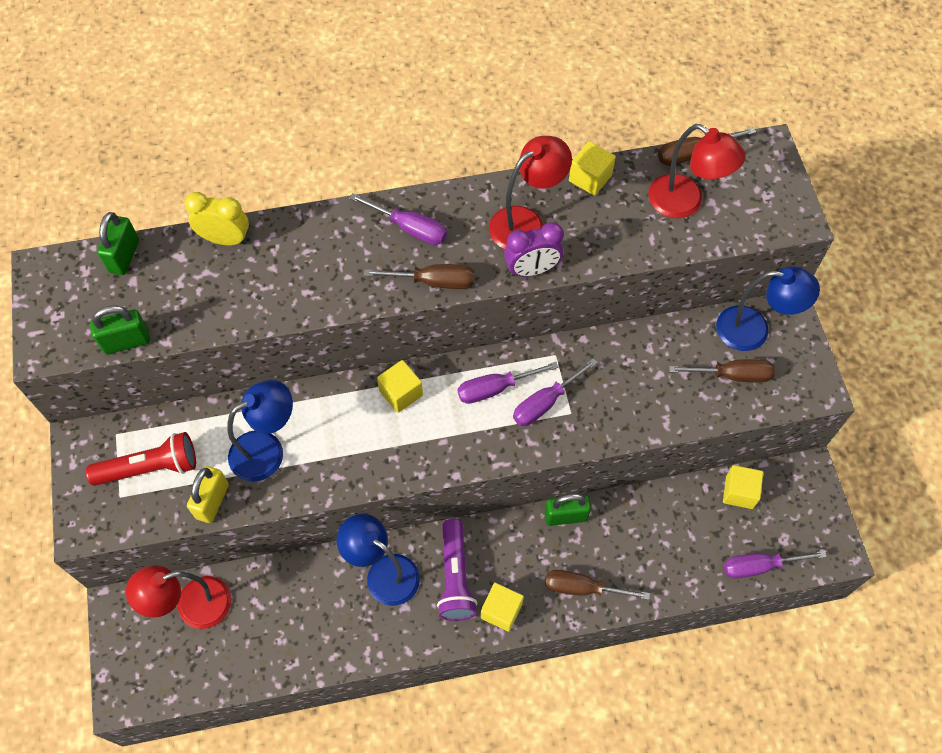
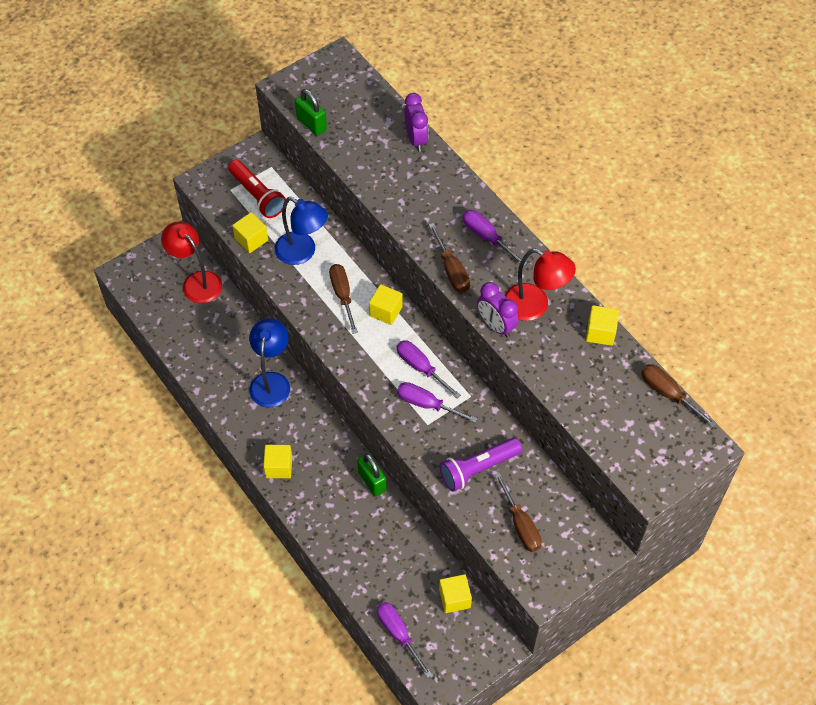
camera: 65 degrees right, 5 degrees down
(124, 256) = (372, 93): green padlock -> none
(212, 501) = (251, 239): yellow padlock -> yellow cube
(225, 239) = (416, 139): yellow clock -> purple clock
(409, 228) = (487, 238): purple screwdriver -> purple screwdriver turned 135 degrees clockwise
(455, 577) = (290, 427): purple flashlight -> purple flashlight (478, 469)
(583, 588) = (321, 514): brown screwdriver -> brown screwdriver (343, 295)
(685, 203) = (617, 404): red lamp -> none
(754, 330) = (571, 527): blue lamp -> none

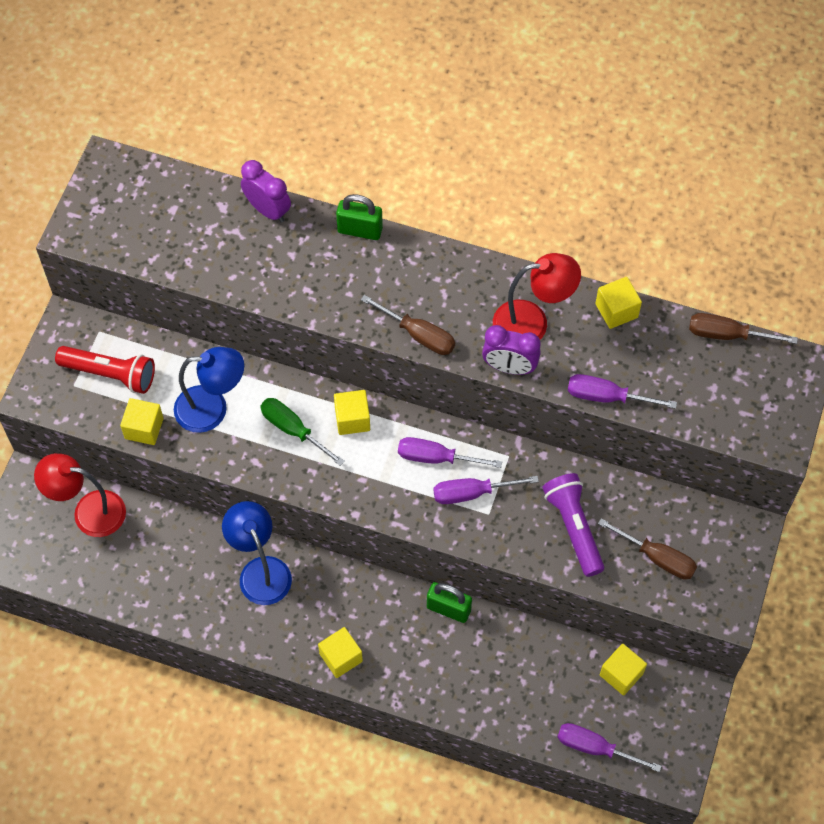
camera: 35 degrees left, 5 degrees up
(311, 124) = (139, 259): green padlock -> green padlock (360, 230)
(343, 295) = (293, 430): brown screwdriver -> green screwdriver
(478, 469) = (573, 527): purple flashlight -> purple flashlight turned 135 degrees clockwise
(487, 238) = (427, 277): purple screwdriver -> purple screwdriver (607, 397)

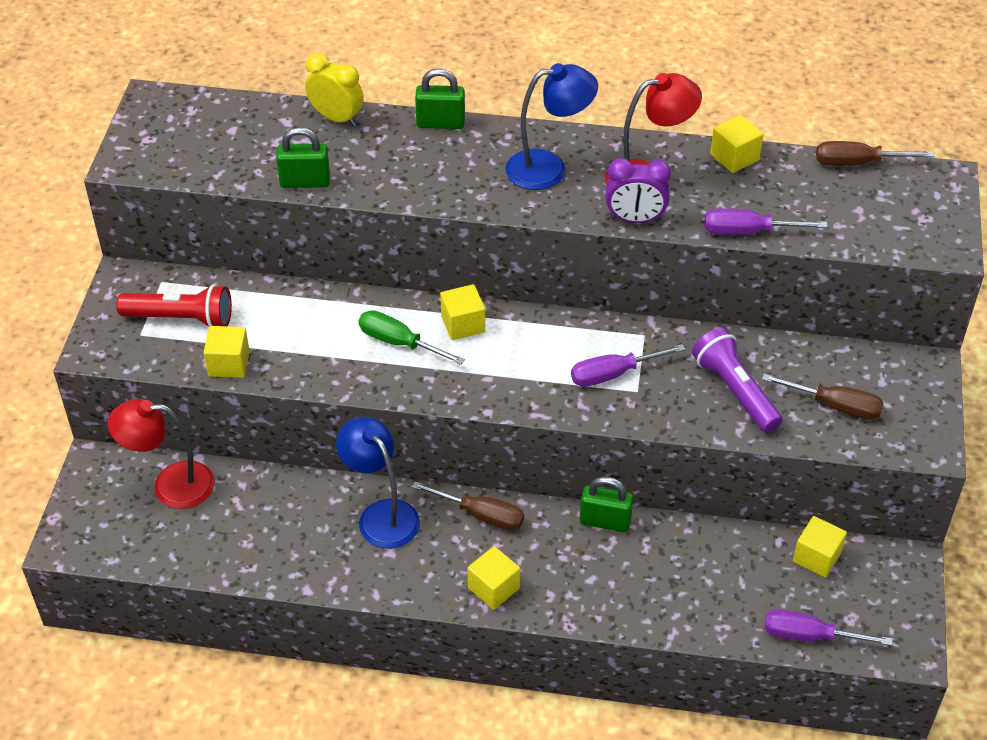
camera: 10 degrees left, 15 degrees down
(212, 409) = (303, 335): blue lamp -> blue lamp (549, 168)
(227, 279) = (305, 182): none -> green padlock
(268, 210) = (336, 118): purple clock -> yellow clock
(418, 334) = (527, 203): brown screwdriver -> brown screwdriver (481, 515)
(436, 458) = (565, 347): purple screwdriver -> none

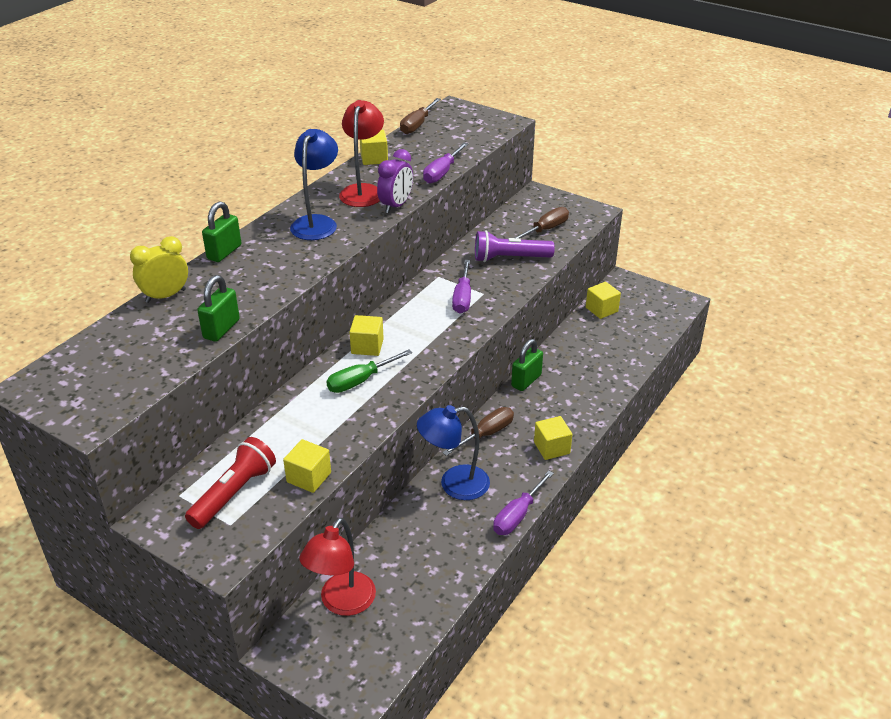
camera: 65 degrees left, 10 degrees down
(810, 636) = (655, 331): purple screwdriver -> purple screwdriver (518, 515)

